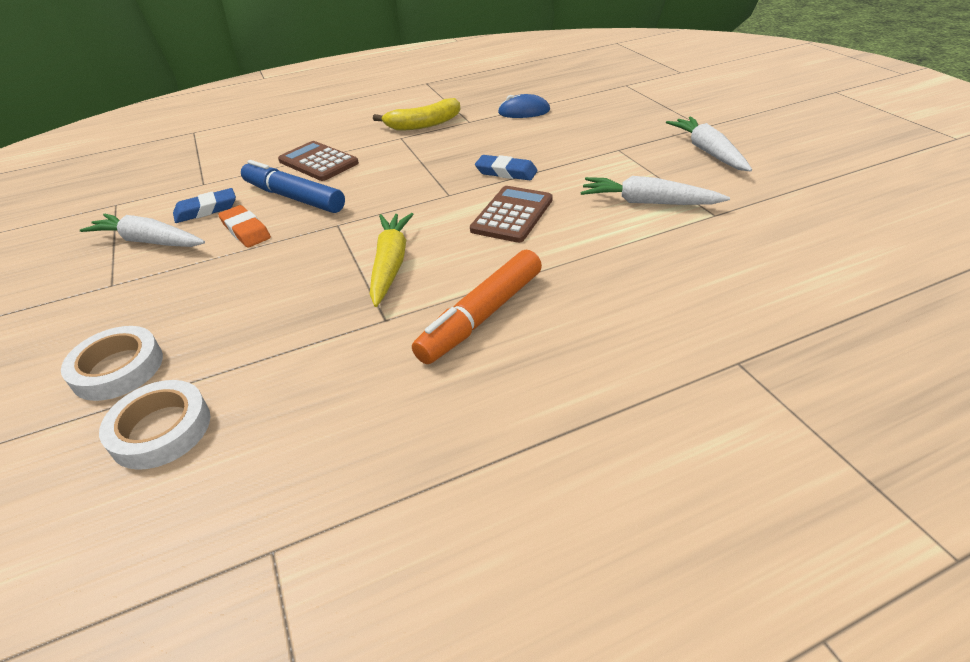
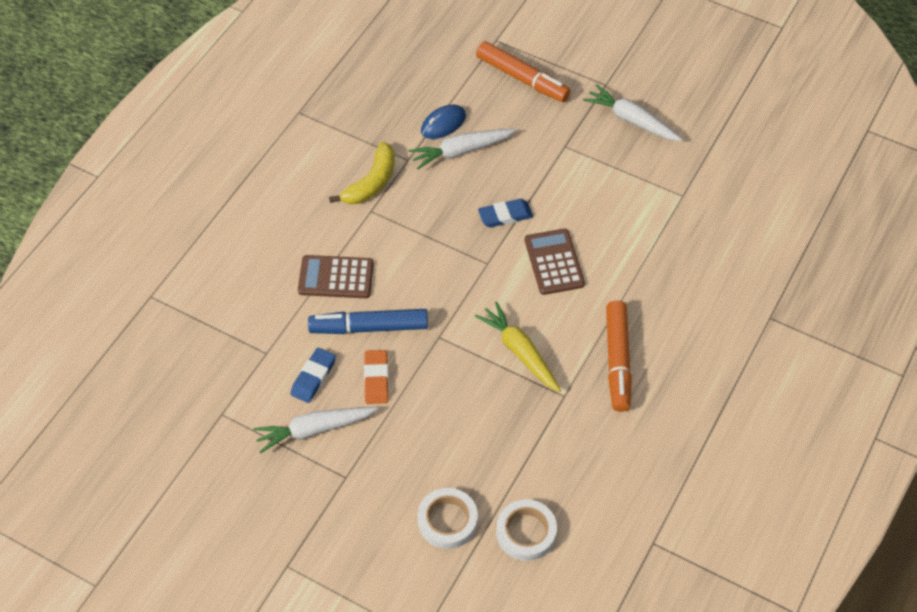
camera: 40 degrees left, 15 degrees up
(245, 230) = (376, 379): orange eraser -> orange eraser turned 75 degrees clockwise
(624, 106) = (522, 78): none -> orange marker
(648, 202) = (633, 203): white carrot -> white carrot (461, 151)

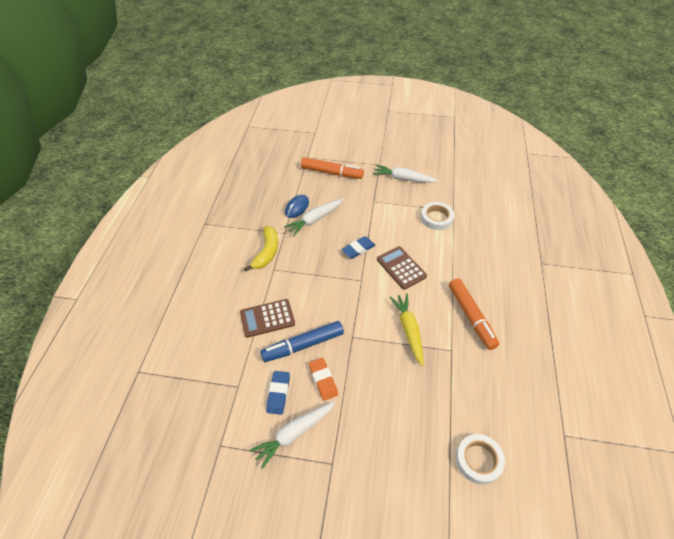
camera: 20 degrees left, 5 degrees down
(447, 521) = (420, 472): white tape -> white tape (436, 218)
(520, 352) = (408, 330): yellow carrot -> yellow carrot turned 45 degrees clockwise

